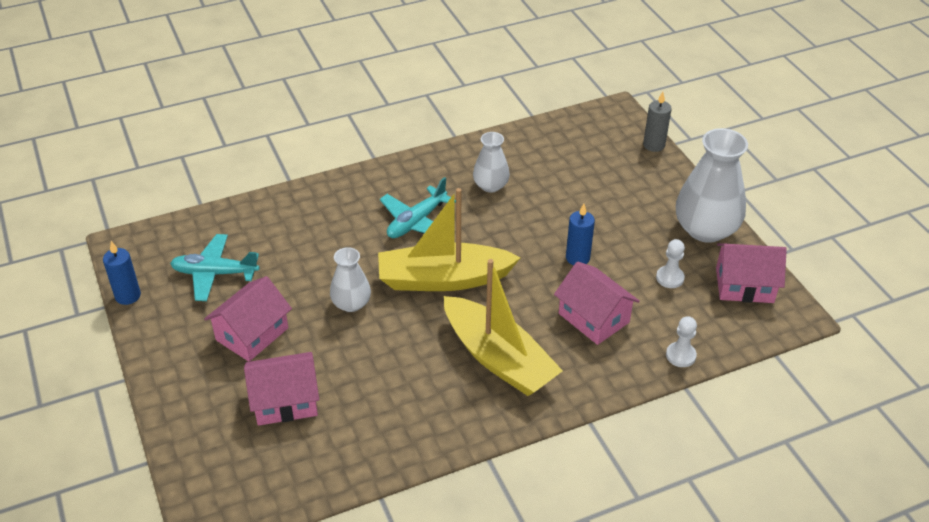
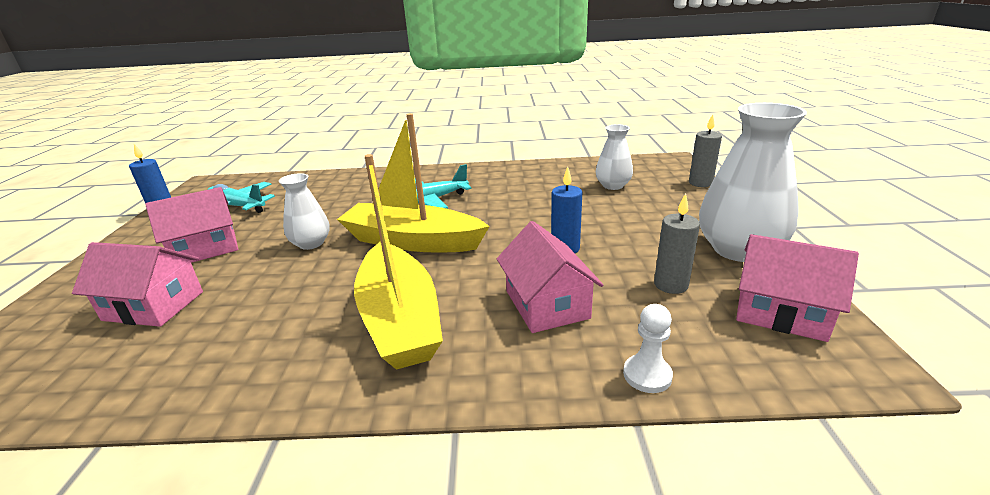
camera: 25 degrees right, 15 degrees down
(490, 185) = (517, 188): white vase -> white vase (613, 185)
(670, 278) = (671, 285): white pawn -> grey candle

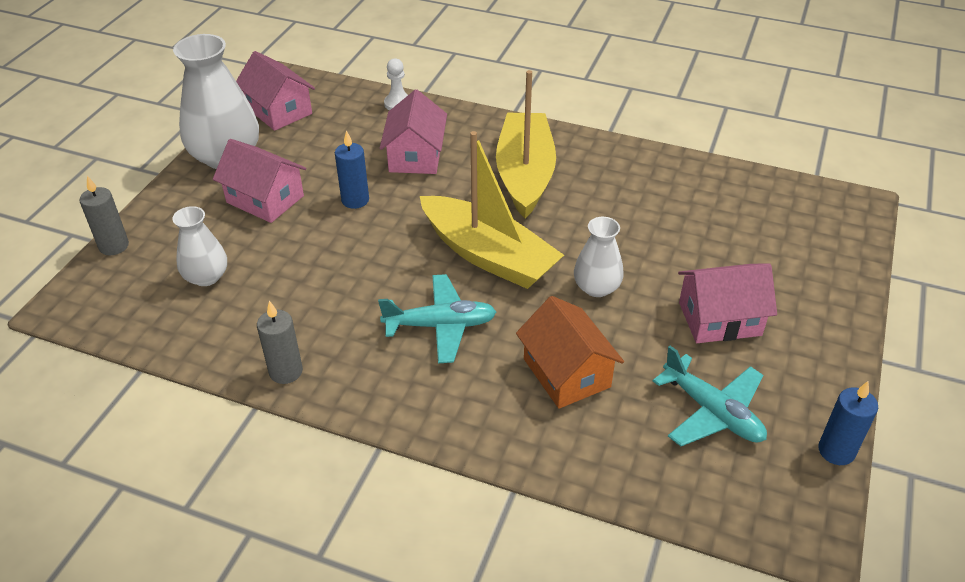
camera: 160 degrees left, 15 degrees up
(154, 306) = (733, 245): pink house -> pink house (265, 199)
(335, 201) = (566, 373): none -> orange house
(671, 285) = (317, 145): grey candle -> grey candle (286, 371)

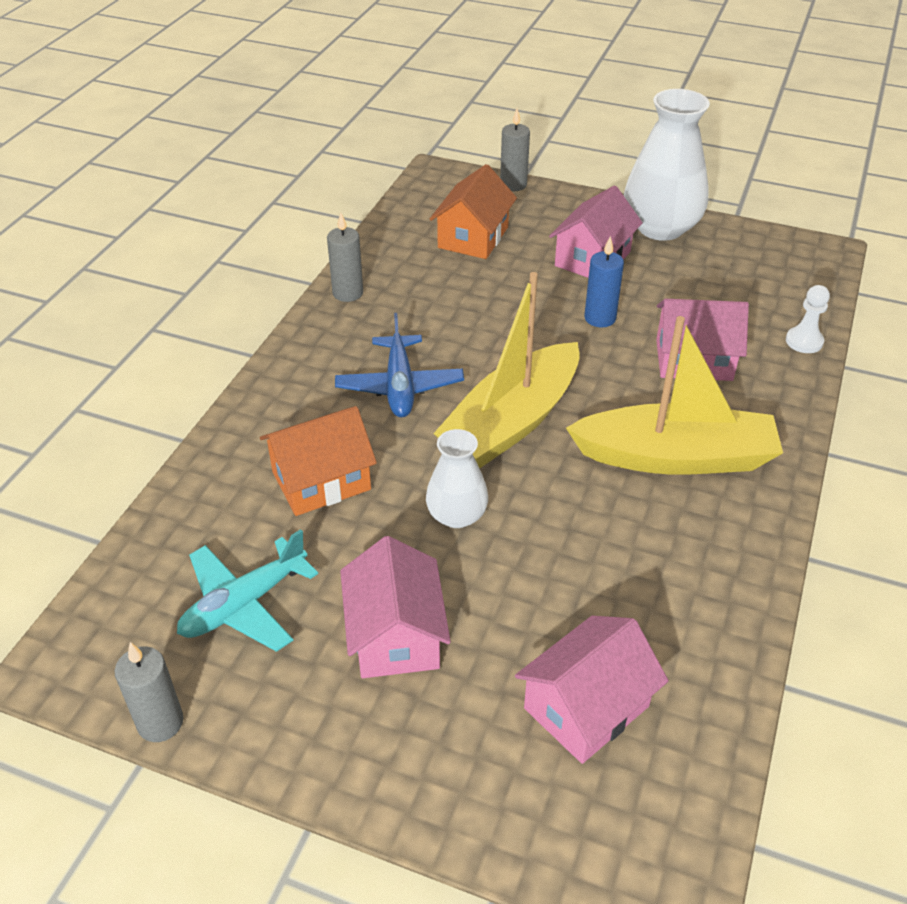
camera: 90 degrees right, 0 degrees up
(206, 277) = (473, 237): white vase -> orange house
(279, 111) = (757, 253): pink house -> pink house (586, 707)
(440, 325) = (399, 386): turquoise plane -> blue plane
(836, 451) = (160, 722): blue candle -> grey candle

